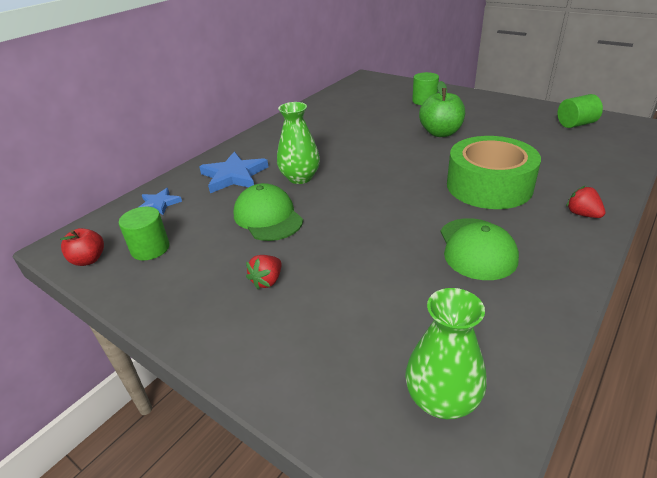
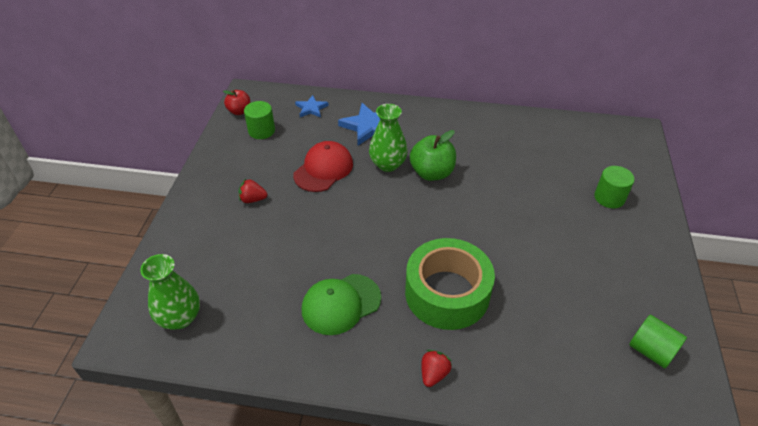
camera: 60 degrees right, 10 degrees up
(268, 217) = (323, 169): green cap -> red cap
(440, 133) = (536, 231): green apple -> green apple (432, 173)

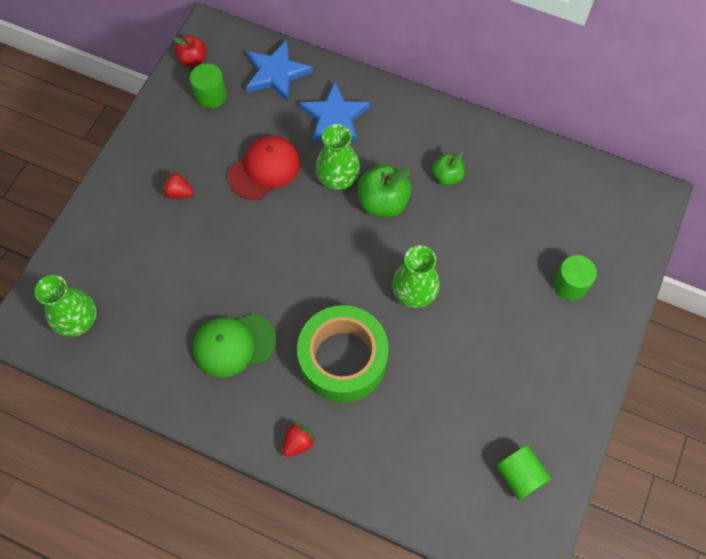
camera: 15 degrees right, 20 degrees up
(311, 108) = (276, 73): blue star -> blue star, size x1.72
(475, 147) = (447, 176): none -> green apple
(486, 229) = (414, 293): none -> green vase

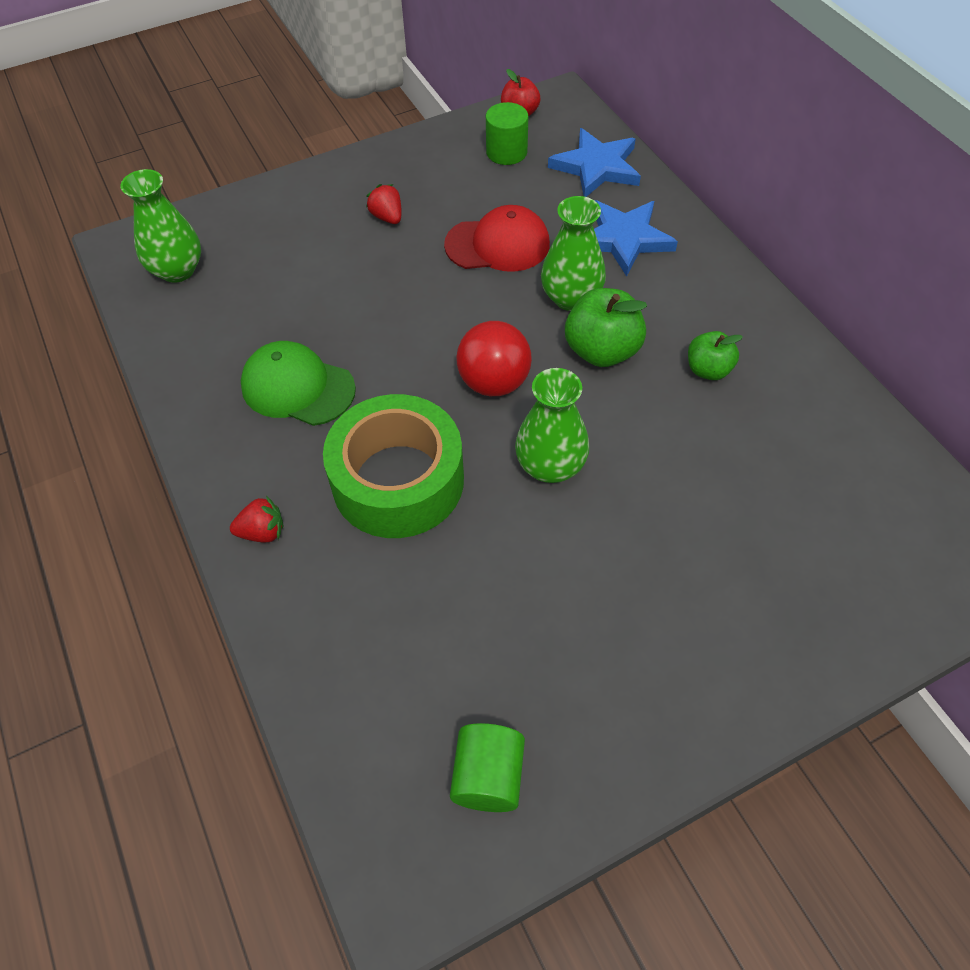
camera: 40 degrees right, 10 degrees down
(342, 263) = (494, 382): none -> red ball
(570, 285) = (772, 591): green cylinder -> none

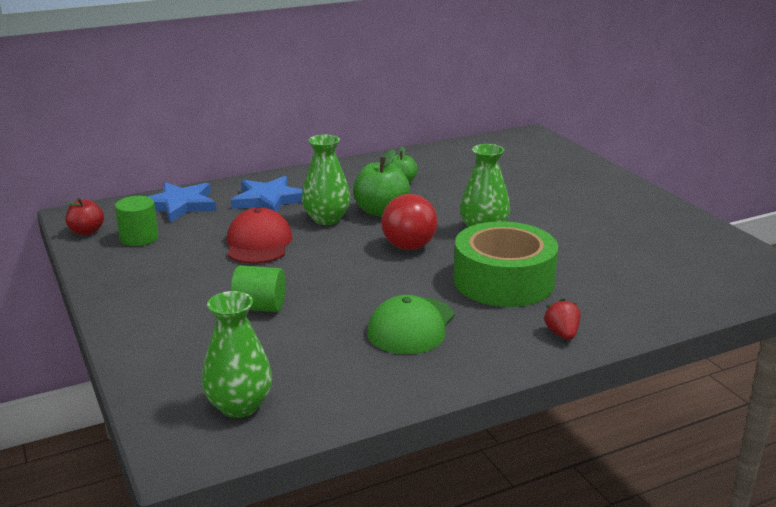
camera: 90 degrees left, 30 degrees down
(387, 217) = (203, 290): red strawberry -> none
(488, 776) = (707, 252): green cylinder -> green cylinder (260, 307)

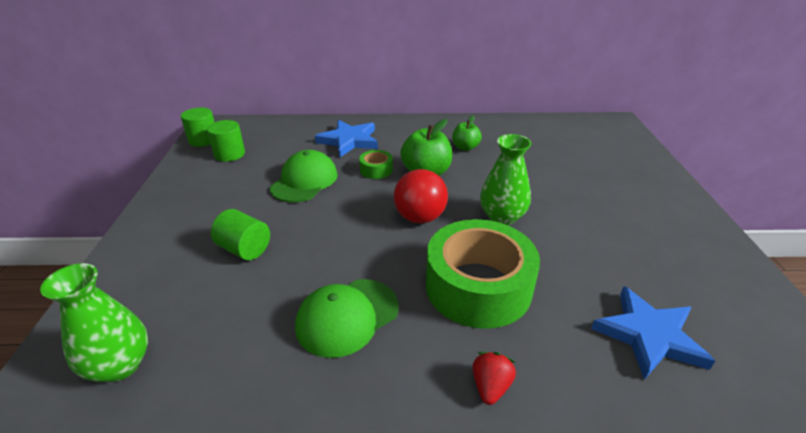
camera: 25 degrees right, 10 degrees up
(86, 231) = (203, 140): red apple -> green cylinder
(180, 205) = (284, 131): blue star -> blue star (649, 335)
(258, 243) = (304, 181): red cap -> green cap
(326, 219) = (376, 170): green vase -> green tape

